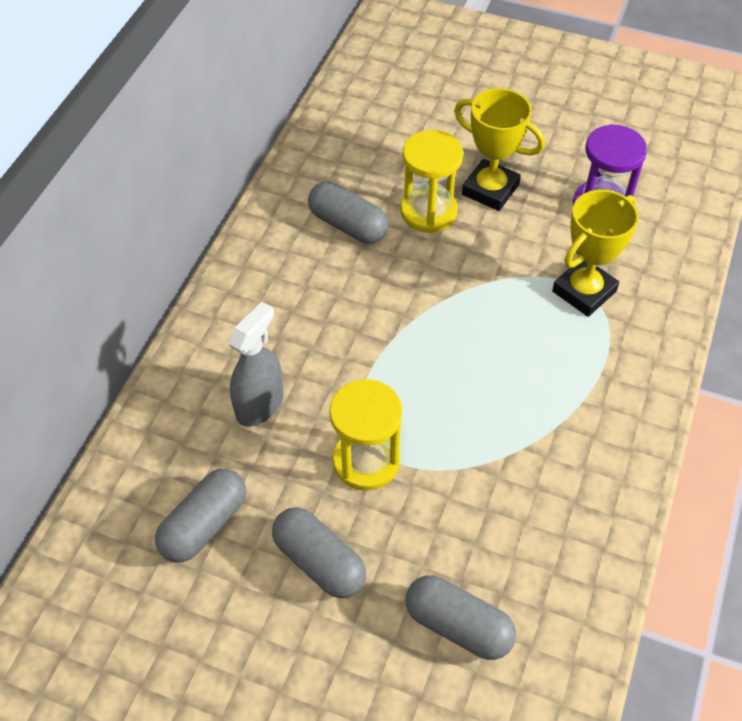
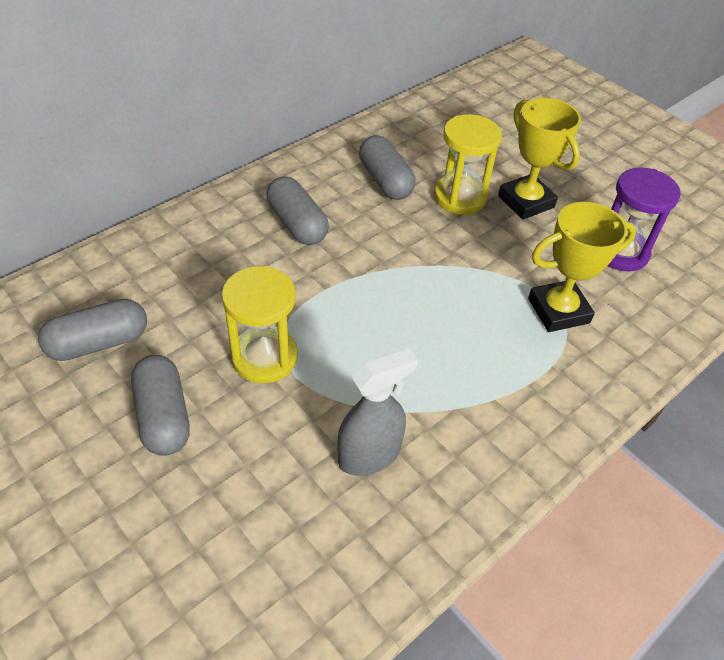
camera: 25 degrees right, 5 degrees down
(260, 404) = (214, 276): grey spray bottle -> grey spray bottle (369, 455)
(458, 626) = (238, 533): grey capsule -> grey capsule (297, 224)

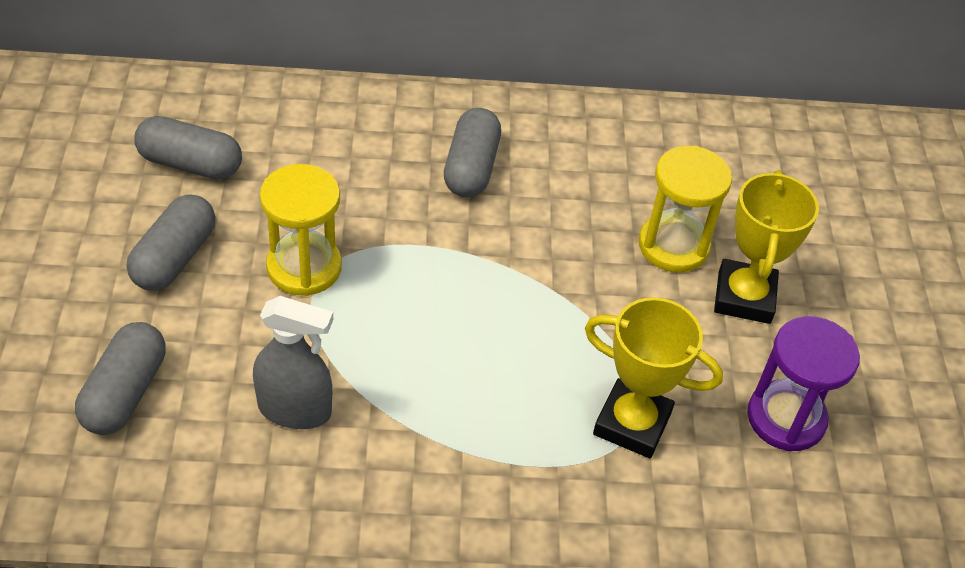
camera: 40 degrees right, 0 degrees up
(385, 181) = (612, 180): grey capsule -> grey capsule (125, 392)

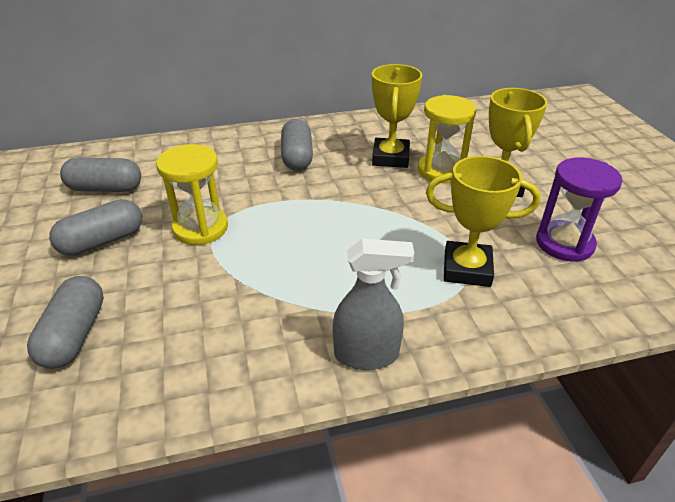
camera: 10 degrees left, 10 degrees down
(175, 258) = (102, 241): grey capsule -> grey capsule turned 45 degrees clockwise
(295, 410) = (217, 315): grey spray bottle -> grey spray bottle (367, 355)
(609, 202) = (390, 157): none -> yellow trophy

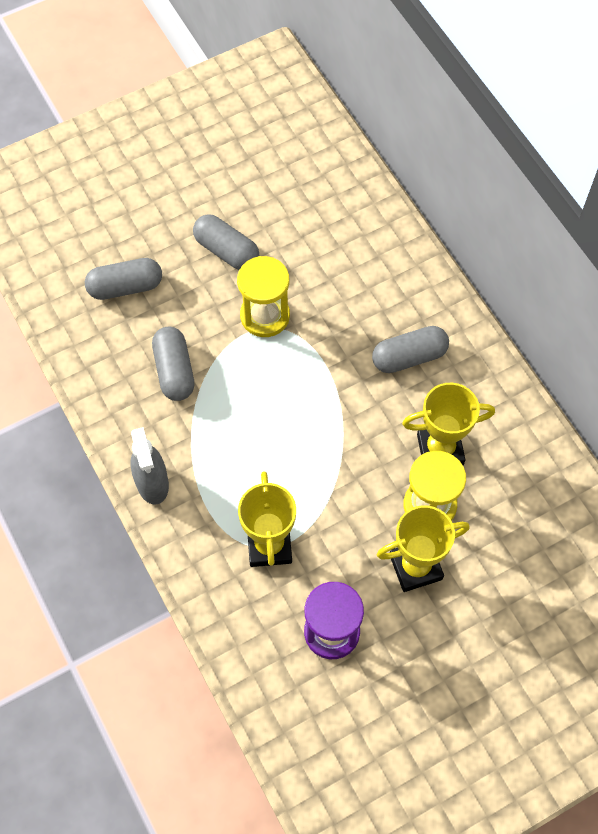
camera: 75 degrees right, 25 degrees up
(105, 188) = (299, 214): grey capsule -> grey capsule (174, 371)

